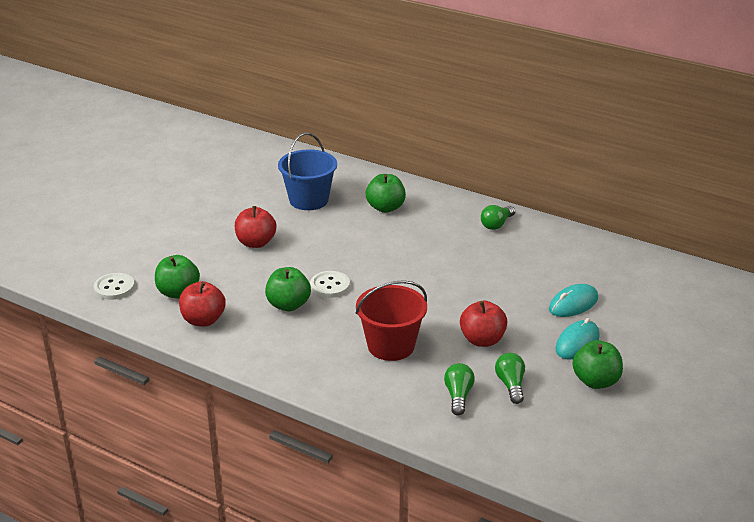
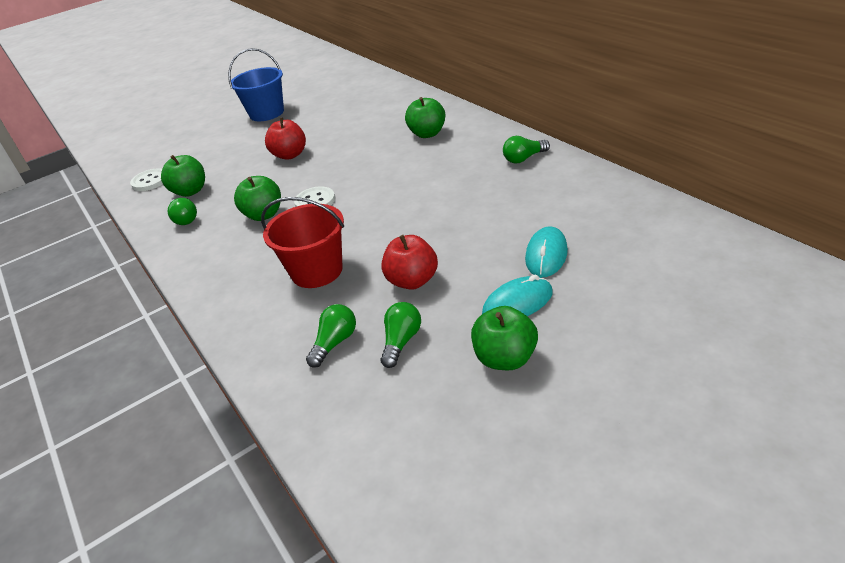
camera: 30 degrees right, 5 degrees up
(203, 320) = (184, 219): red apple -> green light bulb
(309, 200) = (366, 122): blue bucket -> blue bucket (267, 113)
(573, 304) = (546, 255): turquoise mouse -> turquoise mouse turned 60 degrees counterclockwise

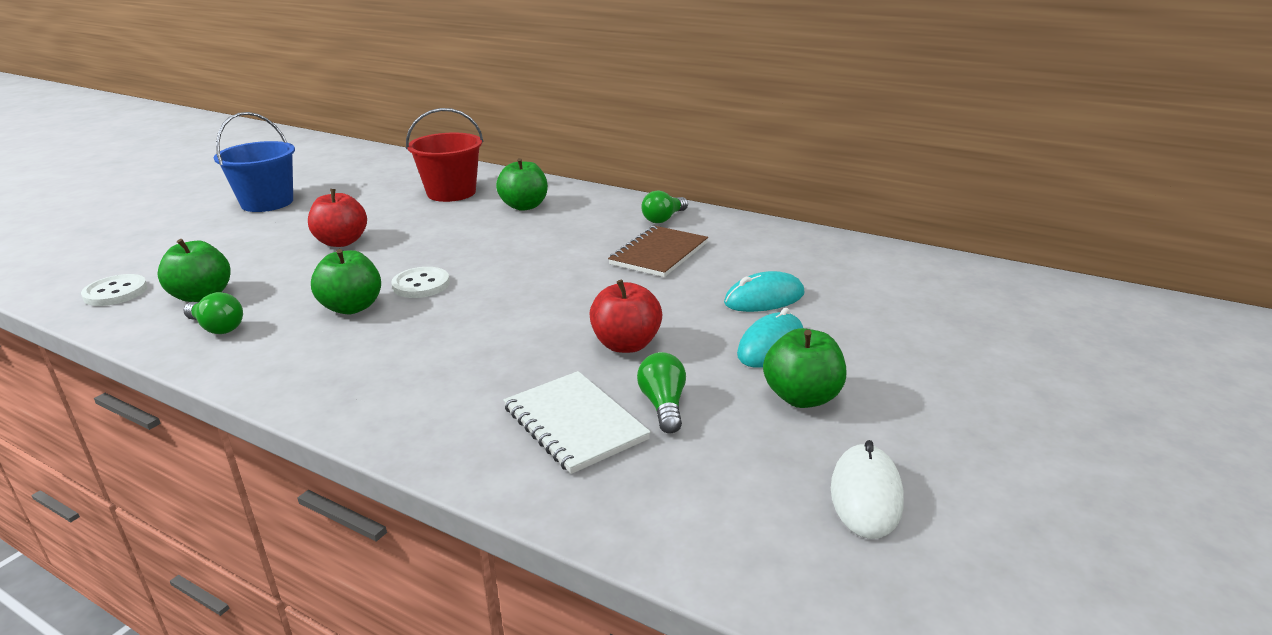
camera: 30 degrees left, 10 degrees down
(317, 271) = (484, 354): red bucket -> red bucket (451, 193)
(335, 343) = (574, 423): green light bulb -> white notebook
(487, 459) = (866, 495): none -> white mouse
(495, 195) = (659, 254): none -> brown notebook
(546, 255) = (764, 298): turquoise mouse -> turquoise mouse turned 75 degrees clockwise

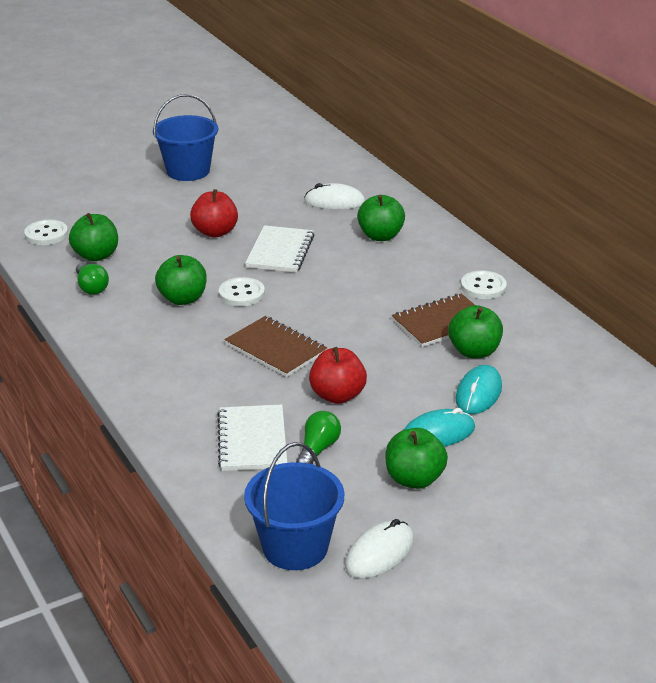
camera: 30 degrees right, 5 degrees up
(431, 240) = (280, 251): none -> white notebook
(451, 193) = (334, 201): red bucket -> white mouse
(510, 322) = (275, 349): none -> brown notebook
(664, 219) = (483, 287): green light bulb -> white button
(717, 267) = (474, 351): none -> green apple
(762, 533) = (295, 547): none -> blue bucket
(764, 298) = (478, 393): turquoise mouse -> turquoise mouse turned 75 degrees counterclockwise

